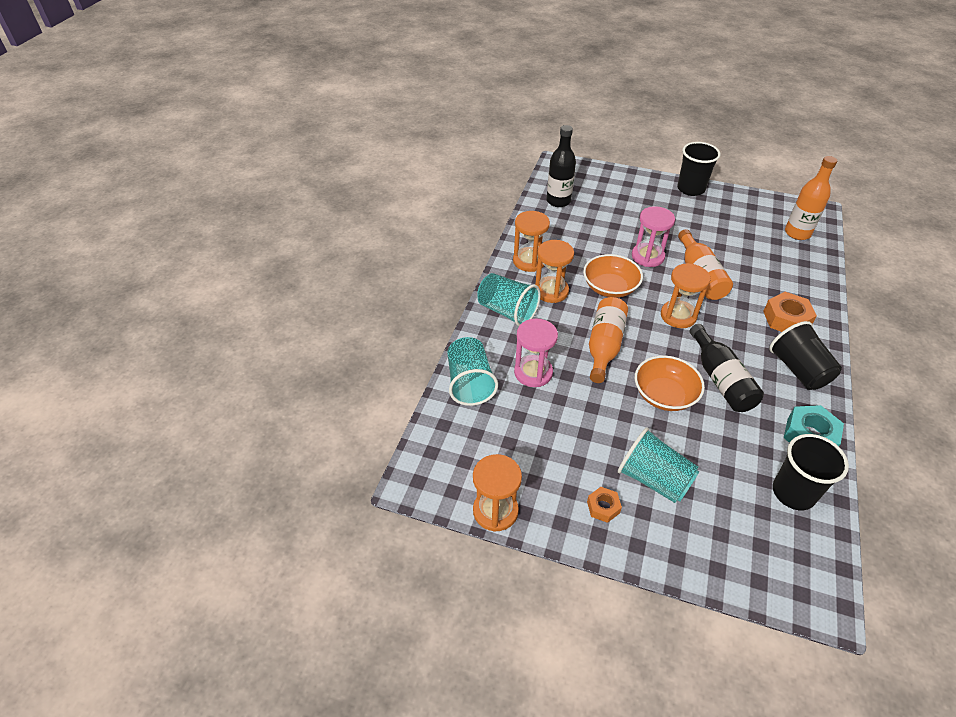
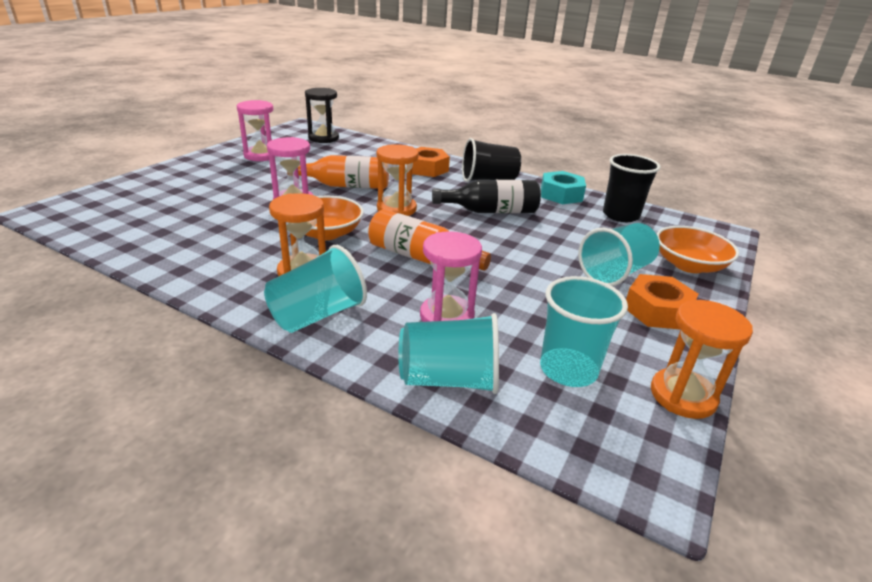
camera: 80 degrees left, 15 degrees down
(500, 443) = (568, 370): none -> turquoise cup
(529, 261) = (227, 276): orange hourglass -> none
(558, 201) = (125, 229): black bottle -> none
(603, 507) = (657, 310): orange nut -> orange nut, size x1.73
(664, 395) = (504, 241): orange bowl -> orange bowl (688, 265)
(690, 189) = (209, 158): black cup -> none
(720, 212) = (261, 155): none -> pink hourglass
(797, 233) = (323, 138): orange bottle -> black hourglass

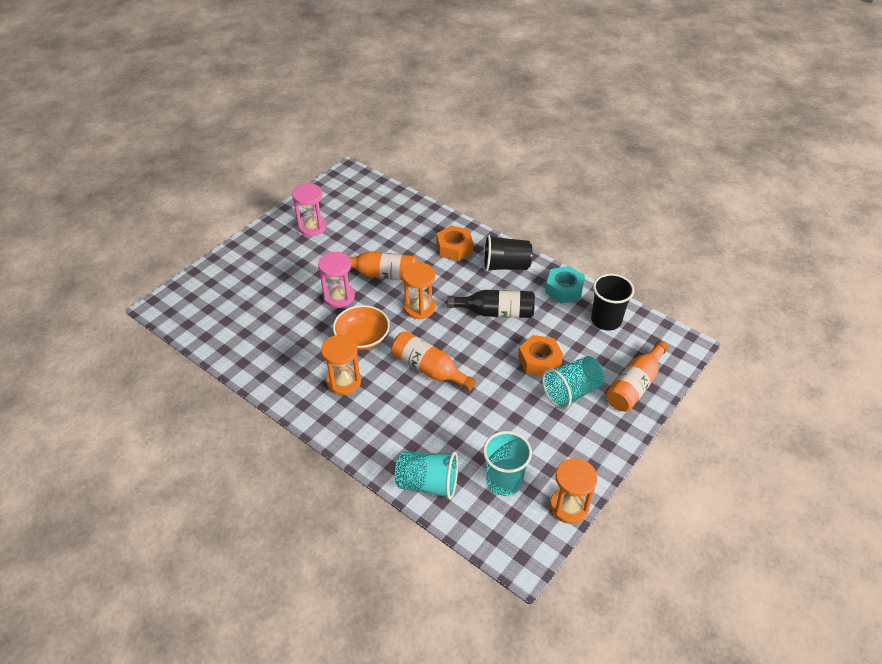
camera: 10 degrees right, 15 degrees up
(317, 315) = (352, 424): turquoise cup -> none
(323, 138) = (367, 196): black hourglass -> none
(447, 316) = (436, 430): pink hourglass -> none
(657, 310) = (586, 432): orange nut -> orange nut (539, 360)
(688, 265) = (635, 385): orange bowl -> orange bottle

